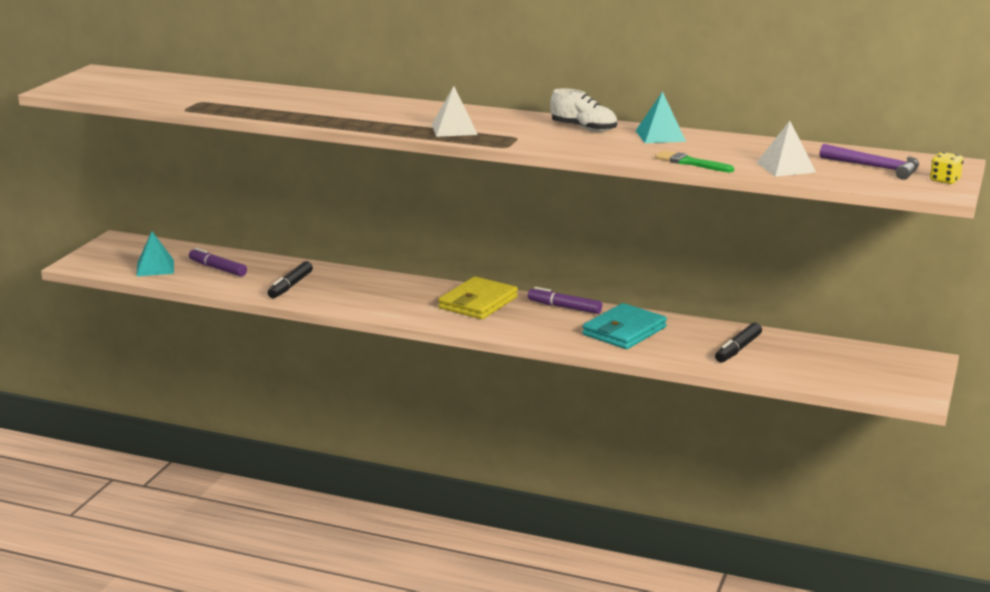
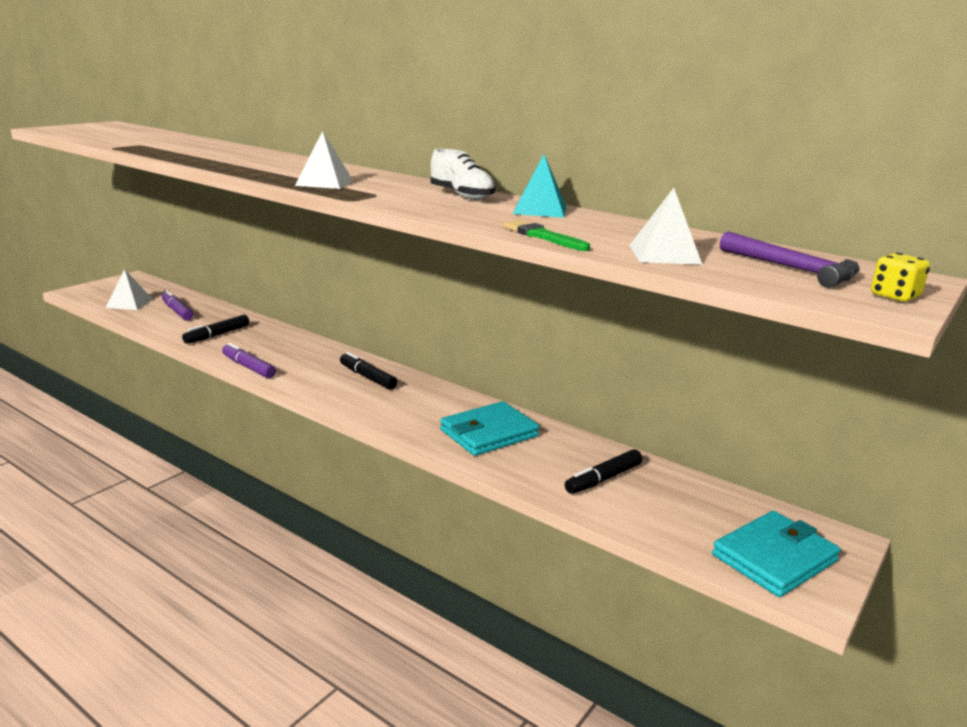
camera: 15 degrees right, 0 degrees up
(155, 268) = (129, 303): turquoise pyramid -> white pyramid
(478, 303) = (367, 377): yellow wallet -> black marker
(564, 307) = (448, 396): purple marker -> purple marker (248, 367)
(885, 378) = (774, 558): none -> turquoise wallet

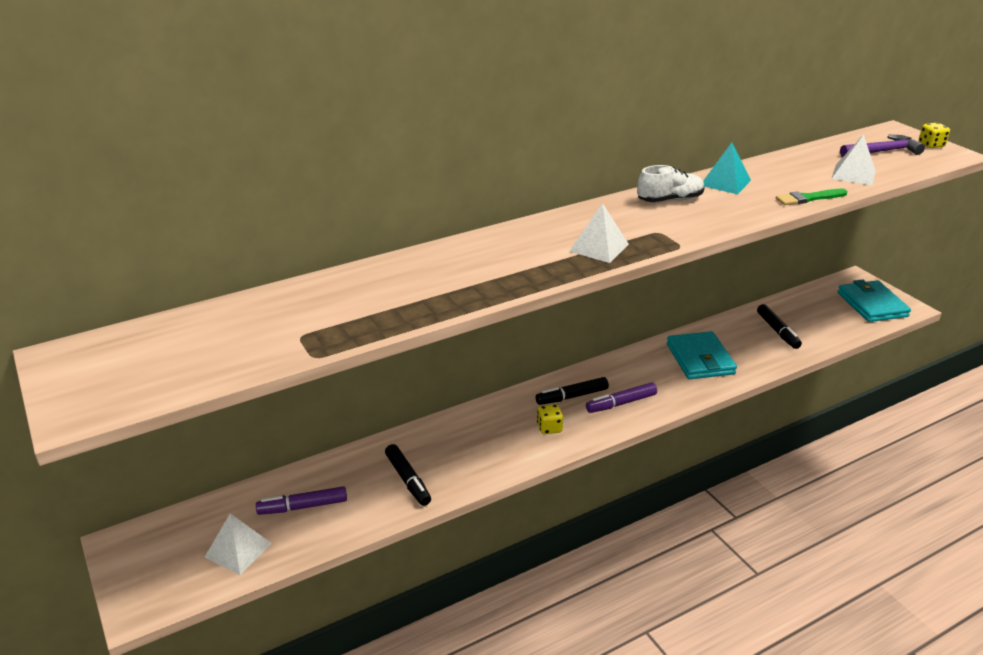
camera: 65 degrees left, 10 degrees up
(248, 367) = (514, 466): purple marker -> purple marker (621, 403)
(311, 374) = (549, 428): none -> yellow dice

